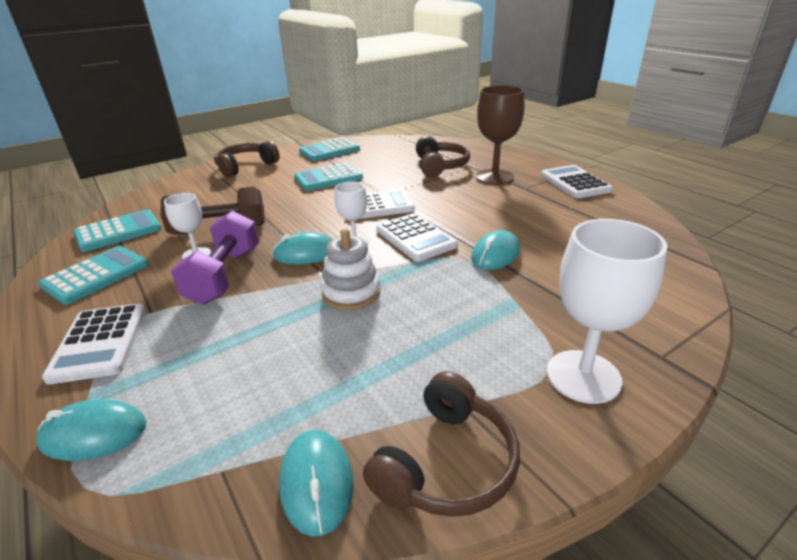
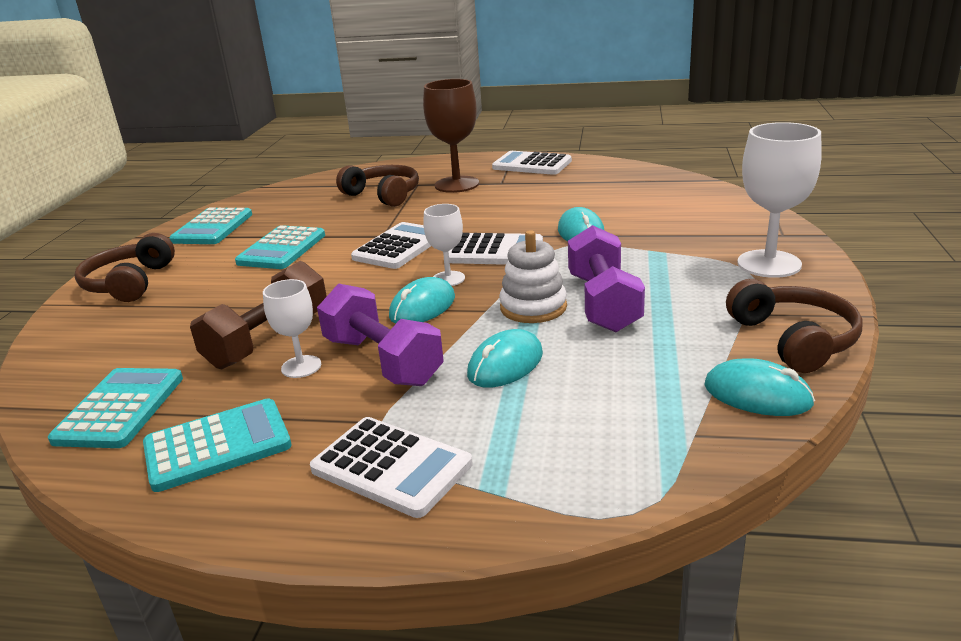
camera: 45 degrees left, 5 degrees down
(94, 434) = (559, 495): turquoise mouse -> turquoise mouse (505, 364)
(96, 275) = (217, 445): turquoise calculator -> turquoise calculator turned 75 degrees clockwise
(392, 319) = (603, 303): none -> purple dumbbell

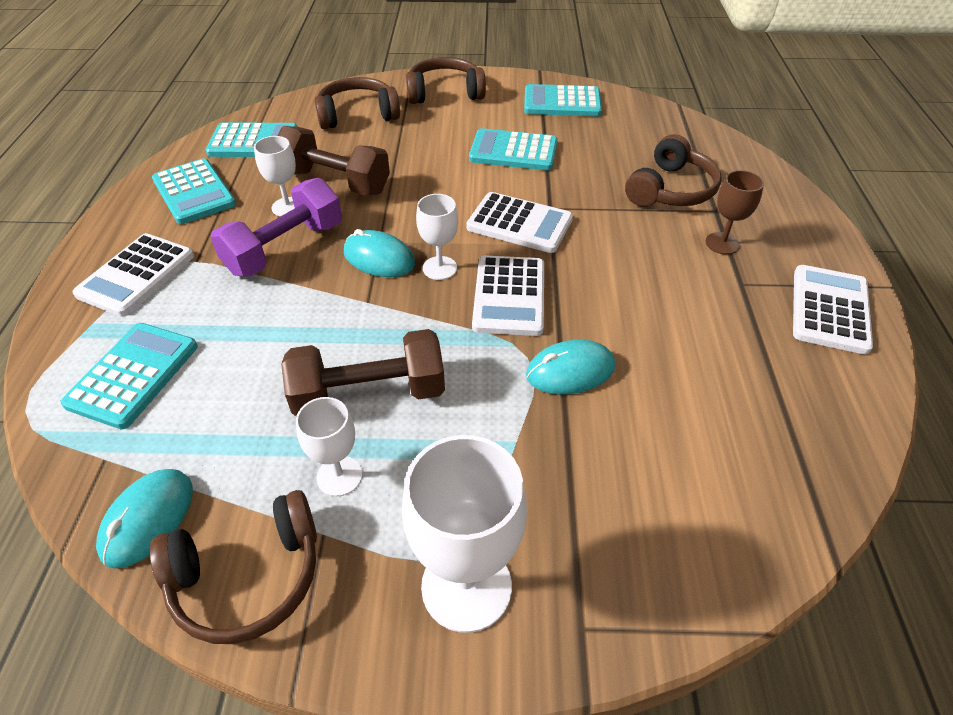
camera: 80 degrees right, 20 degrees up
(125, 334) = (357, 115): none -> brown headphones
(457, 184) = (722, 243): brown goblet -> brown goblet, size x0.56
(505, 364) = (259, 323): turquoise mouse -> none
(533, 307) = (367, 336): white stacking toy -> none
(575, 436) = (133, 375): none -> turquoise calculator
(603, 303) = (369, 393): purple dumbbell -> brown dumbbell
(691, 310) = (339, 476): none -> white goblet

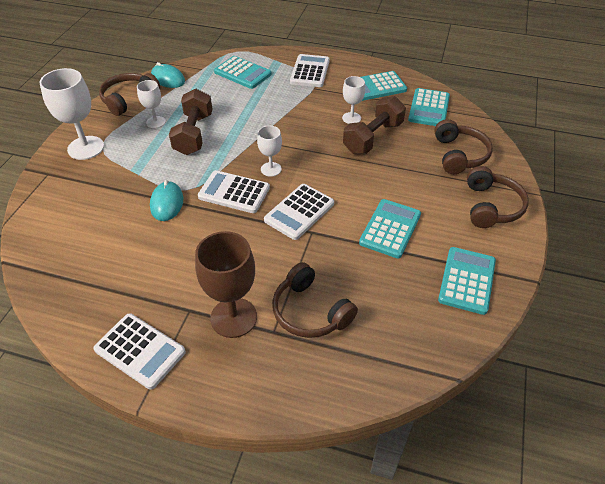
camera: 105 degrees right, 0 degrees up
(136, 275) = (310, 71): white calculator -> white calculator turned 60 degrees clockwise
(248, 576) = (129, 99): brown headphones -> brown headphones turned 45 degrees clockwise
(285, 248) = (312, 115): purple dumbbell -> none
(379, 258) = (290, 147): turquoise mouse -> none
(722, 243) = (233, 317): brown goblet -> brown goblet, size x1.77

